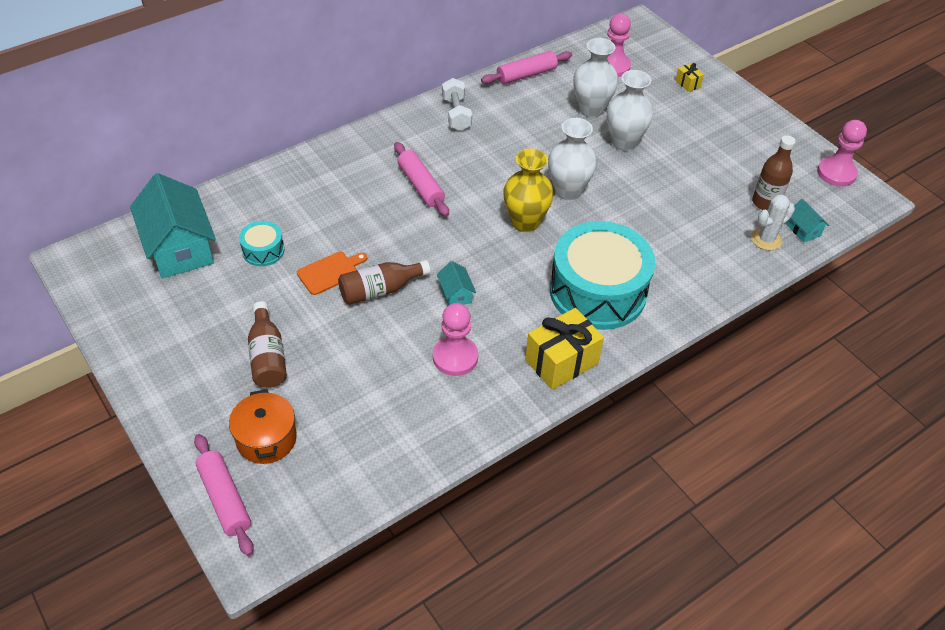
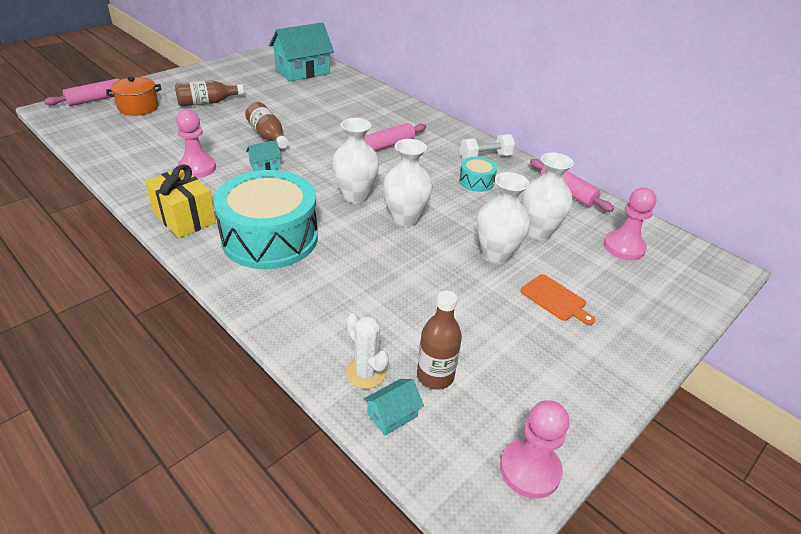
camera: 80 degrees right, 10 degrees down
(263, 250) = (303, 94): turquoise drum -> turquoise drum (476, 181)
(330, 272) = (285, 117): orange cutting board -> orange cutting board (555, 299)
(525, 222) = (355, 196): yellow vase -> white vase
(687, 84) = (635, 308): yellow gift -> none

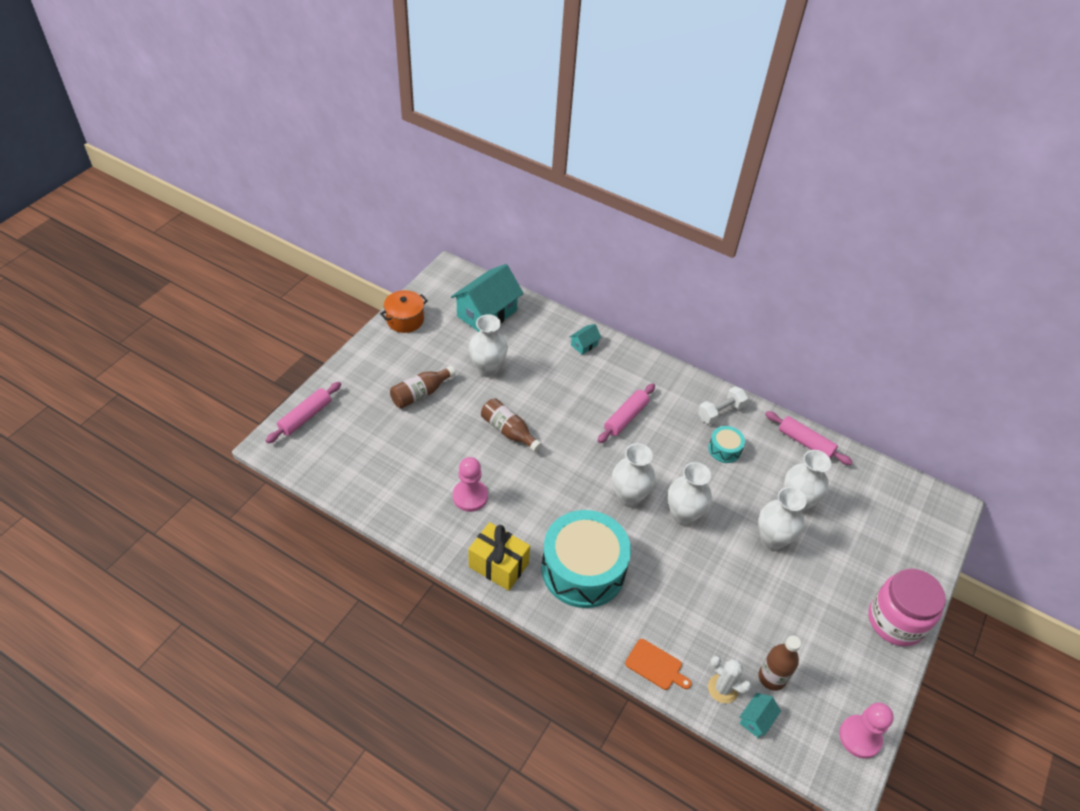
camera: 15 degrees left, 10 degrees up
(138, 107) = (356, 419): orange pot -> orange pot (405, 320)
(265, 166) = (529, 477): turquoise house -> turquoise house (584, 345)
(278, 99) = (487, 369): none -> white vase
(555, 299) = (832, 577): orange cutting board -> orange cutting board (656, 665)
(624, 247) = (868, 503): pink pawn -> none
(624, 355) = (895, 621): none -> pink jar

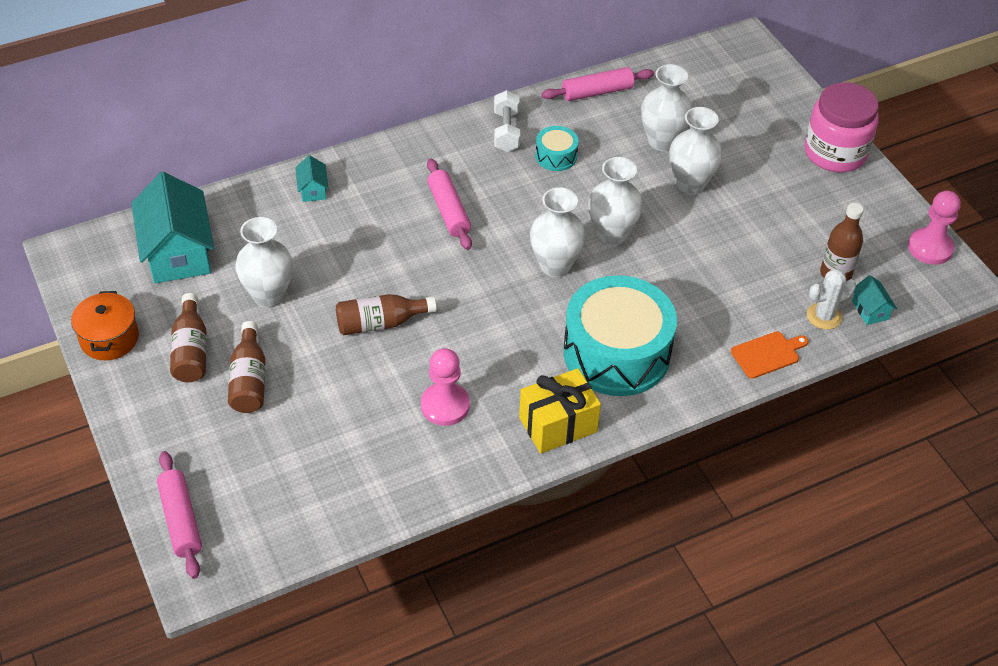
camera: 55 degrees left, 0 degrees up
(422, 357) = (191, 351): none -> brown bottle

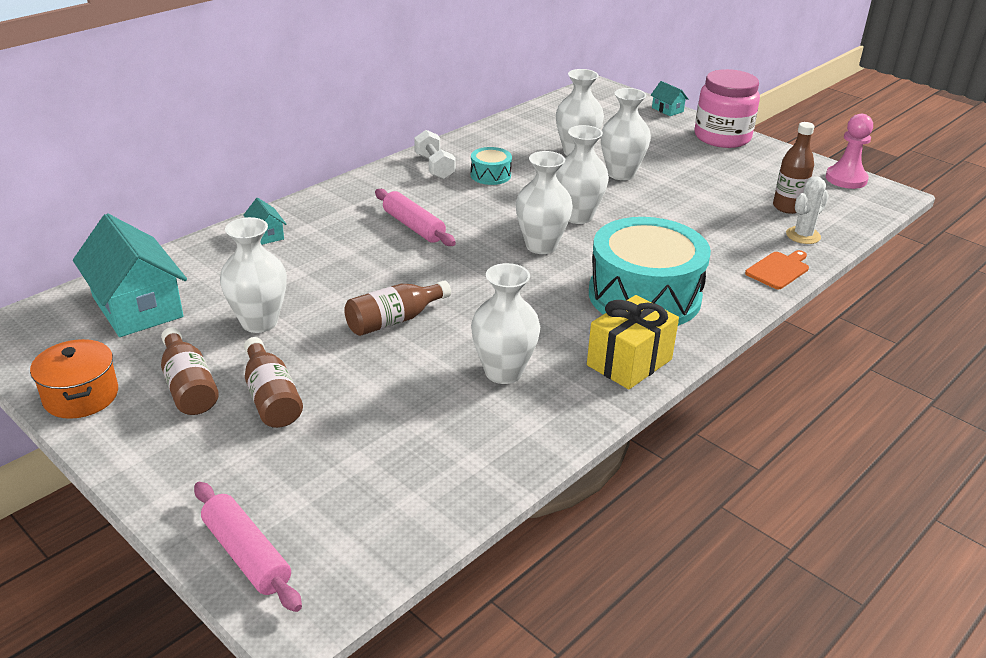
camera: 20 degrees left, 15 degrees down
(445, 405) = (503, 372): pink pawn -> white vase
(597, 92) = (499, 132): pink rolling pin -> none
(870, 310) = (836, 224): turquoise house -> turquoise house (667, 110)

